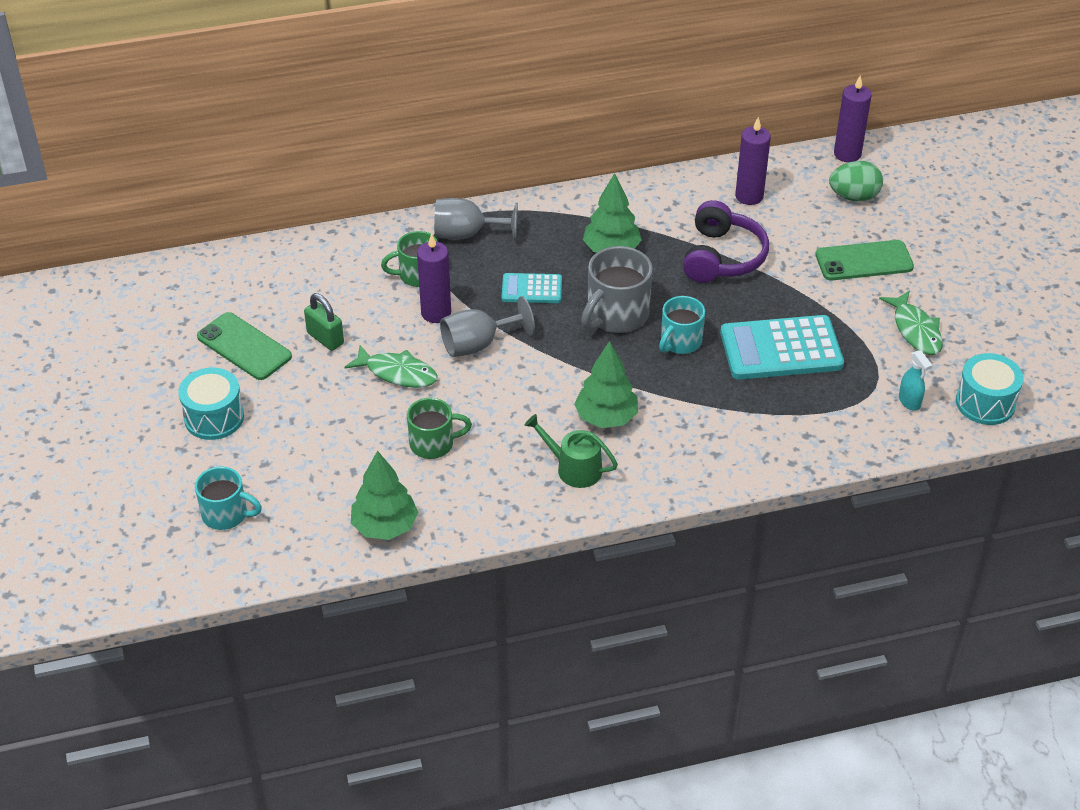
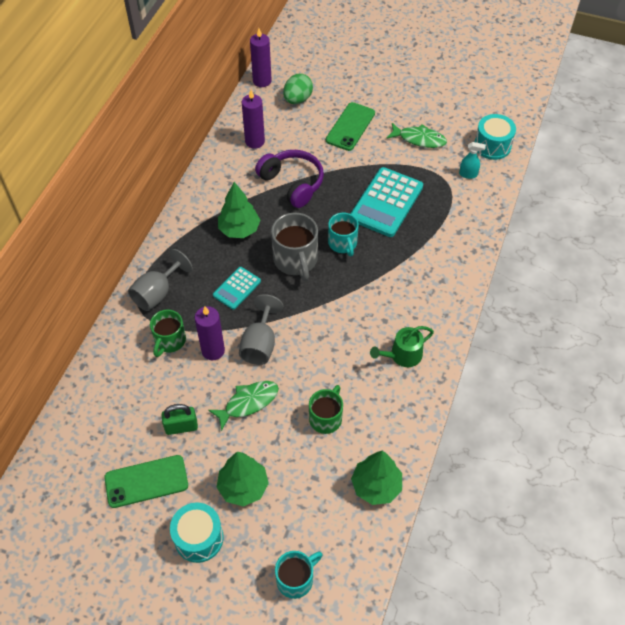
camera: 55 degrees left, 10 degrees up
(606, 417) = (374, 315): green tree -> green tree (243, 487)

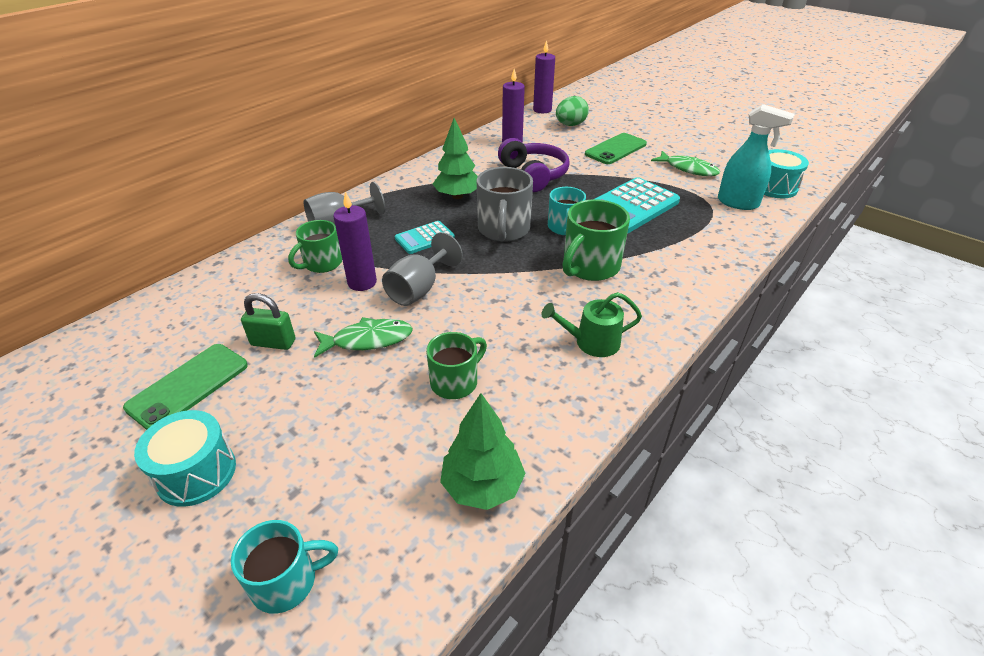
camera: 20 degrees right, 15 degrees down
(146, 481) = (188, 386): green phone -> green phone turned 60 degrees counterclockwise
(243, 487) = (298, 429): green tree -> none
(377, 282) = (590, 267): none -> green mug
(468, 174) = (738, 203): turquoise spray bottle -> turquoise spray bottle, size x1.86

